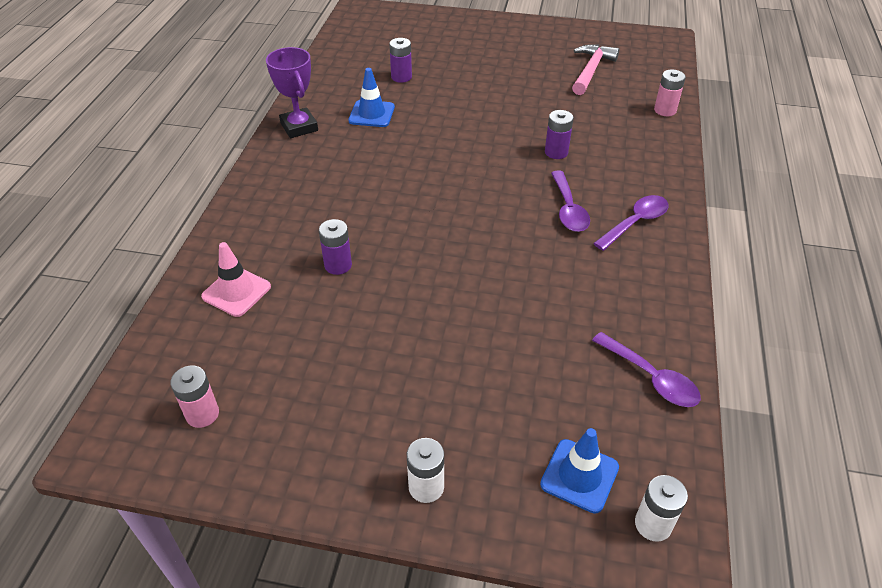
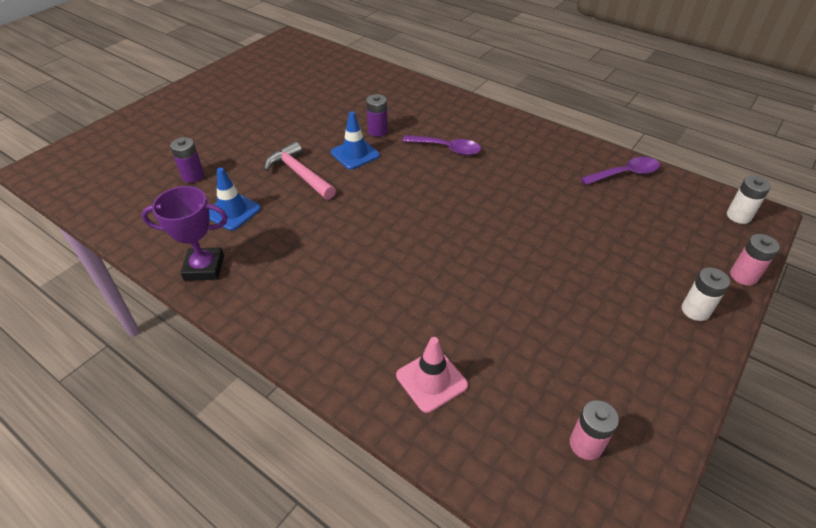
camera: 65 degrees left, 0 degrees up
(338, 265) = (435, 295): purple battery -> none
(579, 476) = (698, 232): blue traffic cone -> blue traffic cone (355, 154)
(591, 70) = (292, 81): pink hammer -> pink hammer (300, 174)
(635, 222) = (480, 126): purple spoon -> none
(665, 110) = (370, 70): pink battery -> pink battery (743, 276)

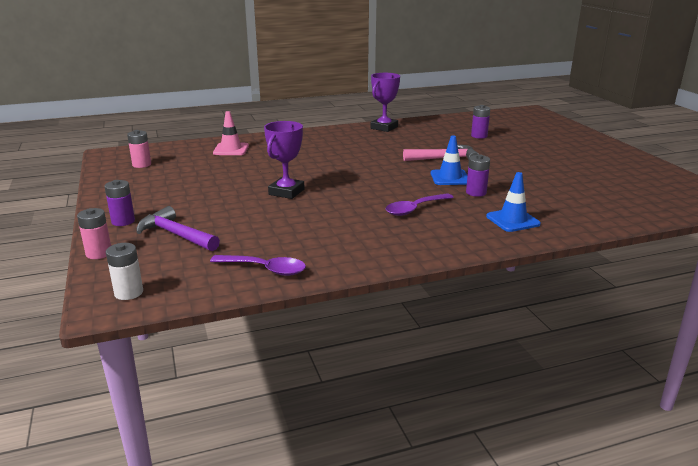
camera: 125 degrees right, 20 degrees down
(232, 211) = (426, 138): blue traffic cone -> blue traffic cone (512, 220)
(499, 238) = (286, 192): none -> purple trophy
(625, 174) = (265, 269): purple spoon -> purple spoon turned 90 degrees counterclockwise
(658, 252) = (176, 235): none -> purple hammer
(695, 310) = (123, 221): white battery -> purple battery

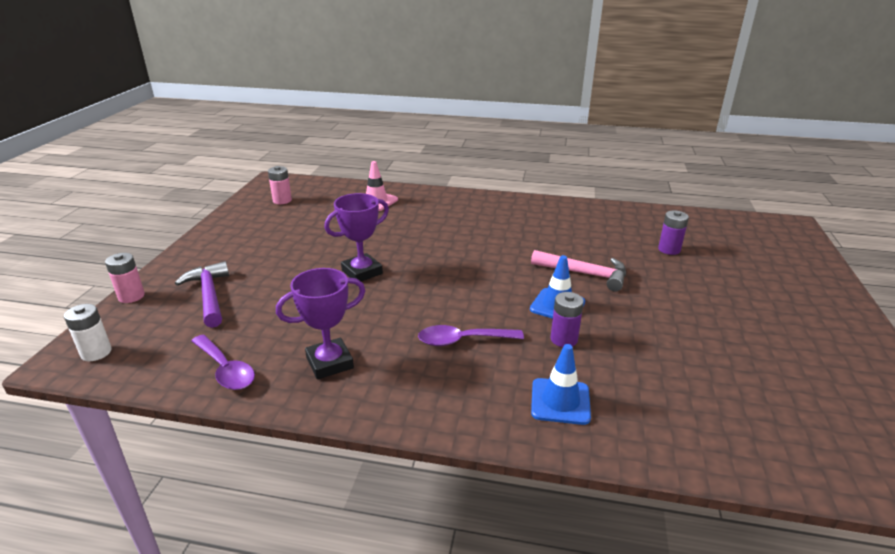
camera: 30 degrees right, 5 degrees up
(123, 221) = (191, 264): purple battery -> none
(384, 128) = (564, 209): purple trophy -> purple trophy (330, 363)

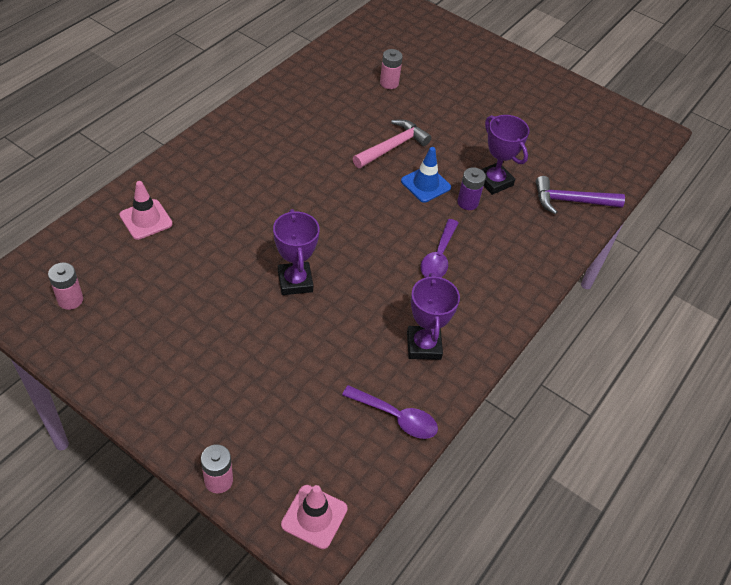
camera: 70 degrees left, 20 degrees up
(96, 352) = (314, 516): white battery -> pink traffic cone
(209, 295) = (262, 410): purple hammer -> purple hammer (571, 201)
(226, 370) = (396, 417): purple spoon -> purple spoon turned 45 degrees clockwise
(560, 401) = (529, 237): blue traffic cone -> none
(620, 350) = (494, 181): none -> purple trophy
(669, 249) = (389, 83): purple battery -> pink battery

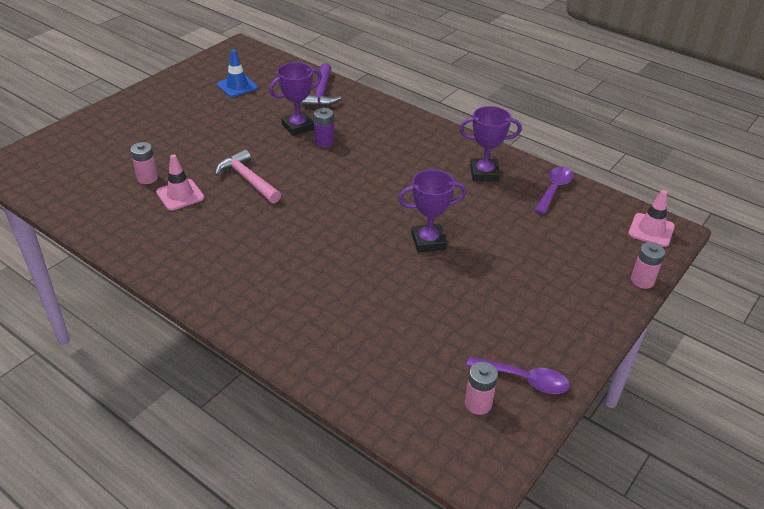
camera: 85 degrees left, 10 degrees down
(146, 219) = (355, 353): pink traffic cone -> pink traffic cone (180, 195)
(425, 184) = (301, 163): blue traffic cone -> blue traffic cone (237, 86)
(438, 257) = (389, 161): purple spoon -> purple spoon (524, 379)

